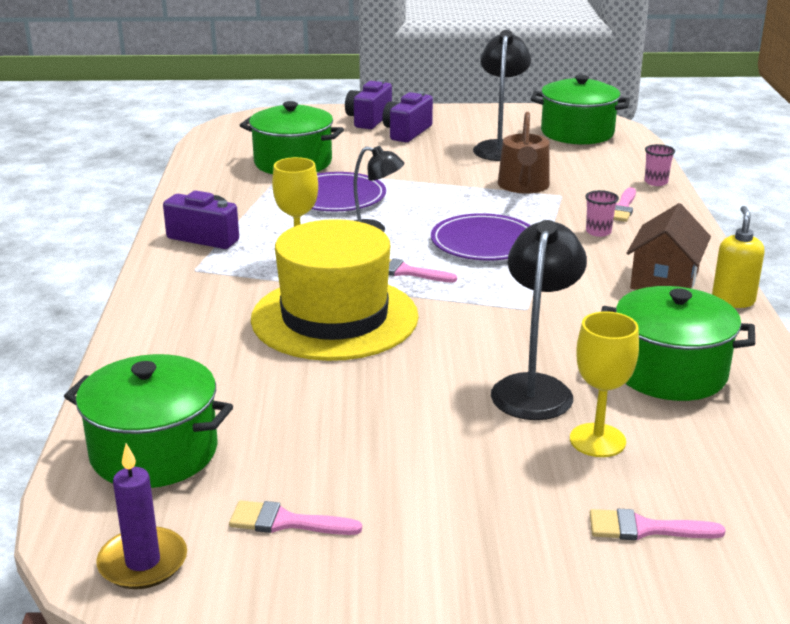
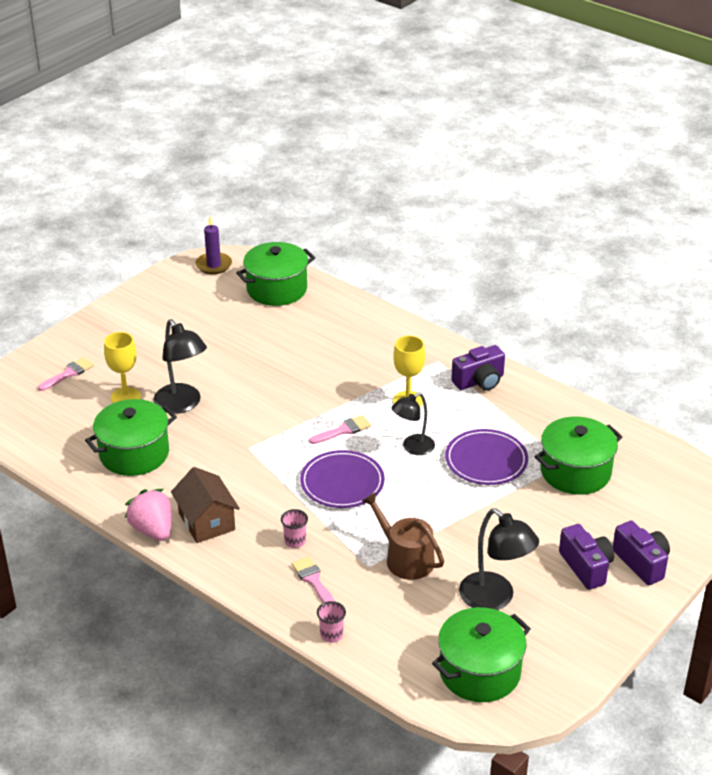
camera: 130 degrees right, 10 degrees up
(286, 522) = (192, 300): pink brush -> none
(334, 318) = (324, 381): yellow hat -> none
(733, 301) = (153, 530): yellow soap dispenser -> pink strawberry

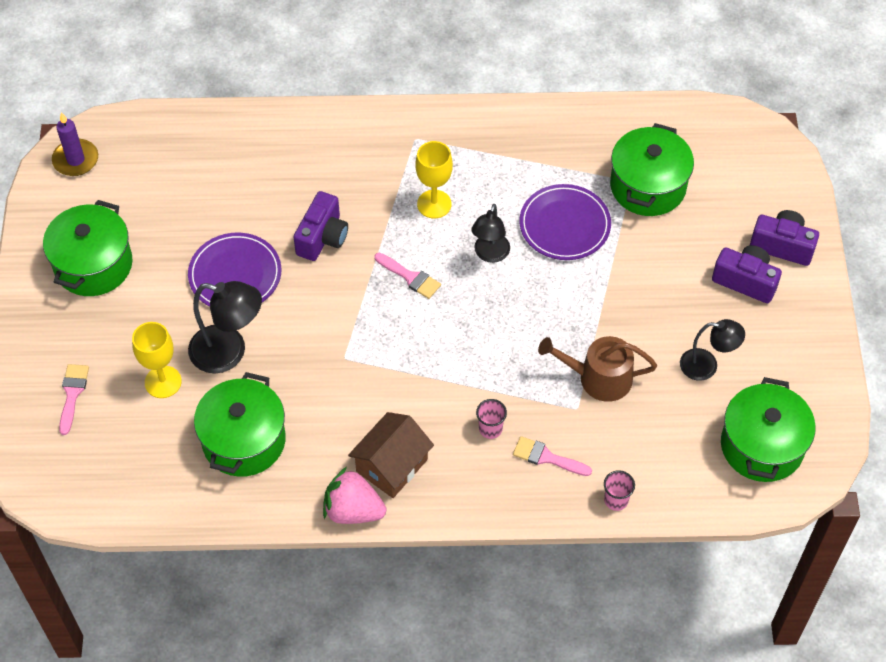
camera: 40 degrees left, 20 degrees up
(206, 521) = (392, 465): brown house -> brown house turned 75 degrees counterclockwise
(277, 289) = (174, 150): green pot -> green pot (93, 264)
(342, 482) = (467, 336): purple plate -> purple plate (235, 274)
(343, 430) = (410, 277): pink brush -> pink brush turned 105 degrees clockwise
(479, 381) = (475, 139): purple camera -> purple camera (322, 237)
(495, 599) = (707, 366): black lamp -> black lamp, size x0.66

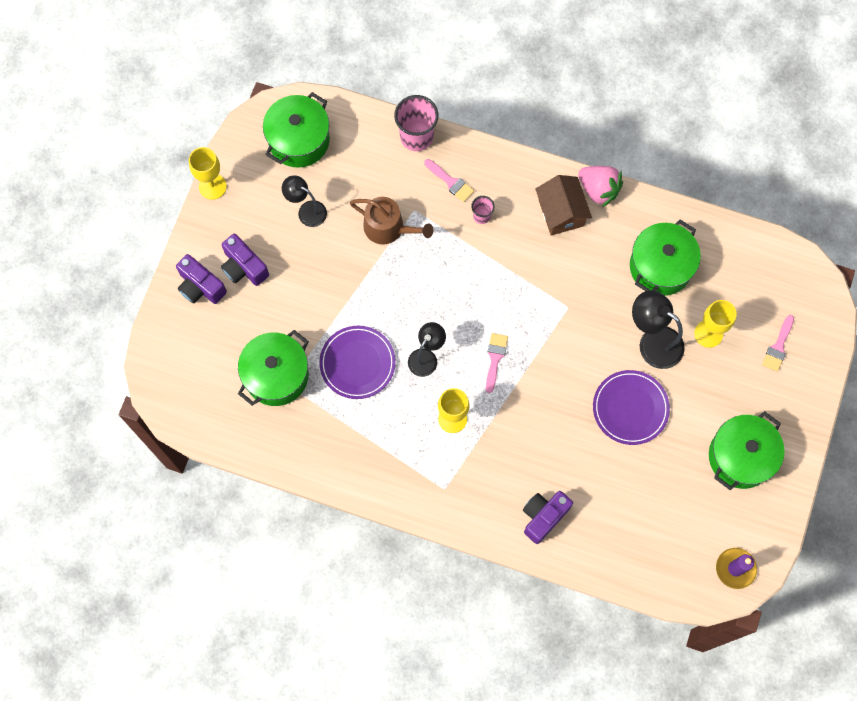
camera: 160 degrees left, 15 degrees up
(322, 237) = (551, 418): purple camera -> purple camera (543, 517)
(392, 465) = (561, 212): brown house -> brown house turned 75 degrees counterclockwise
(410, 277) = (495, 358): pink brush -> pink brush turned 45 degrees clockwise
(616, 500) = (416, 136): pink cup -> pink cup, size x1.92
(834, 356) = (212, 186): none -> yellow goblet

